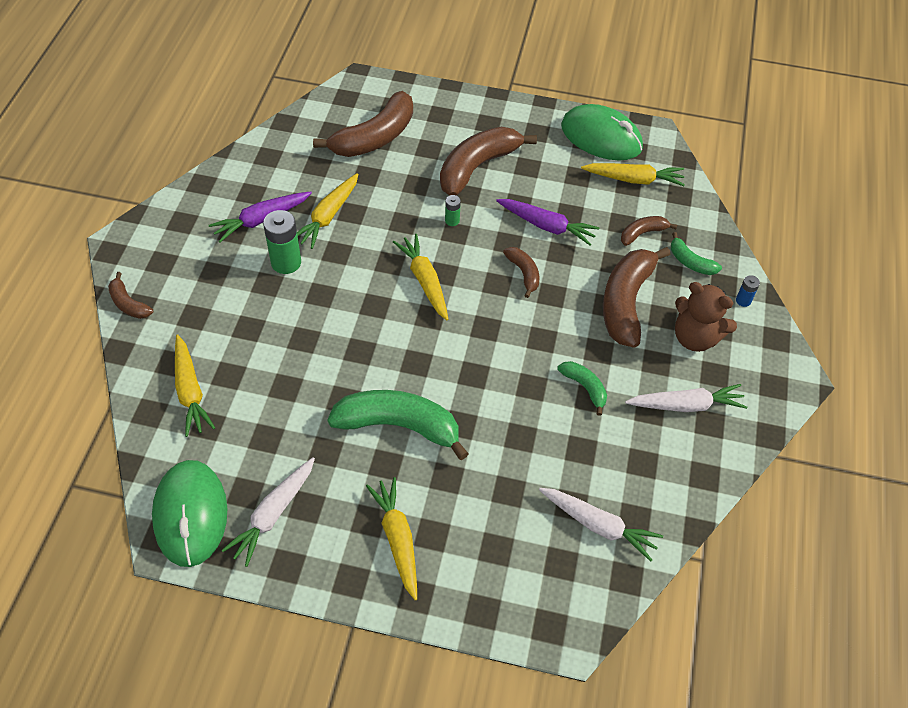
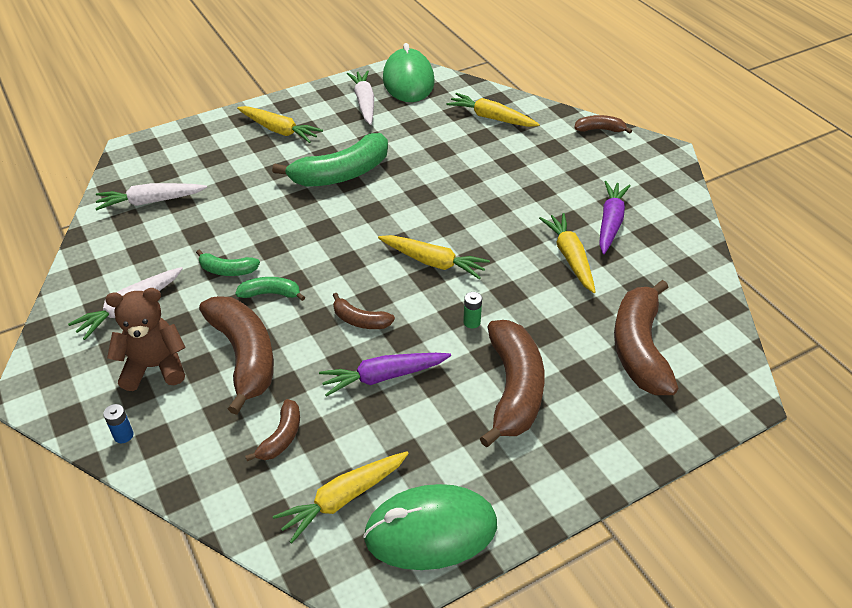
camera: 140 degrees right, 10 degrees down
(191, 514) = (408, 81): green mouse -> green mouse turned 45 degrees clockwise
(286, 262) = (548, 209): green battery -> none
(690, 262) = (206, 440): green banana -> green banana (270, 293)

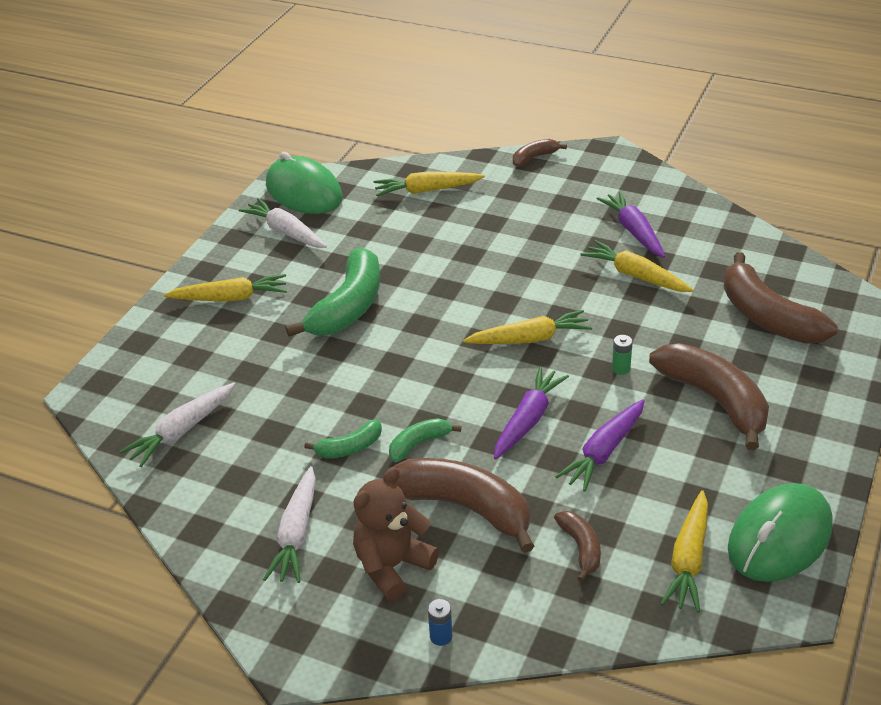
camera: 35 degrees left, 5 degrees down
(360, 320) = (528, 420): brown banana -> purple carrot

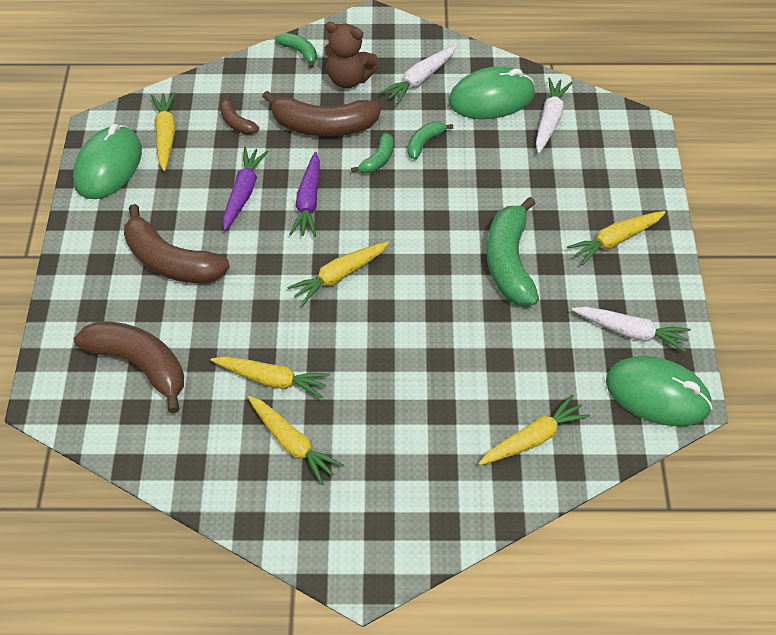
camera: 155 degrees right, 15 degrees up
(226, 479) = (491, 98): none -> green mouse
(296, 534) = (420, 79): white carrot -> white carrot turned 120 degrees counterclockwise
(392, 566) = (349, 79): brown teddy bear -> brown teddy bear turned 90 degrees clockwise
(441, 636) = (299, 52): blue battery -> green banana
(534, 158) = (446, 537): brown banana -> none
(621, 369) = (253, 269): green battery -> none
(633, 231) = (292, 443): purple carrot -> yellow carrot

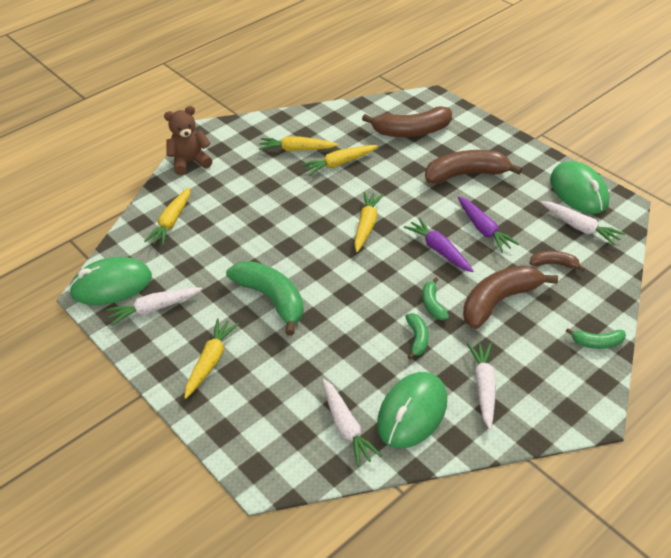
camera: 140 degrees right, 10 degrees down
(165, 135) = (580, 227): yellow carrot -> white carrot
(349, 79) = (533, 348): brown teddy bear -> brown teddy bear (190, 162)

